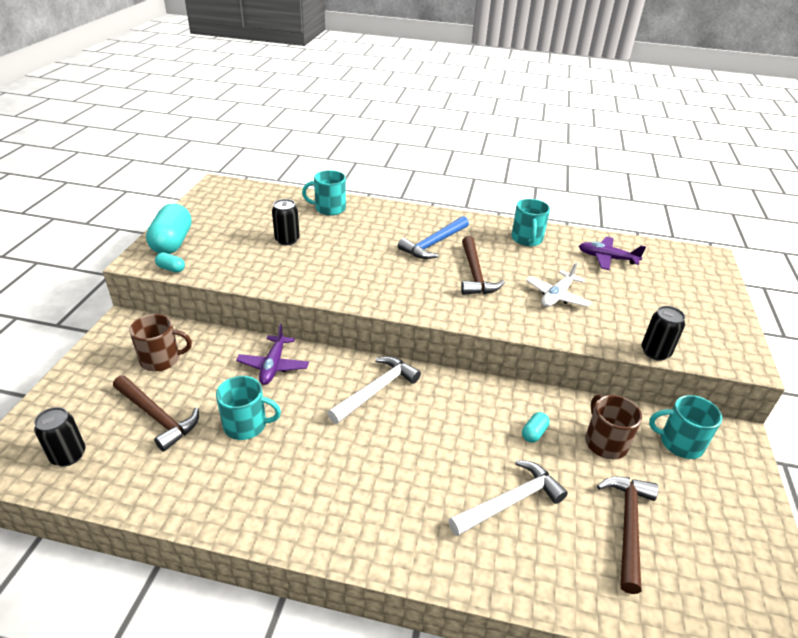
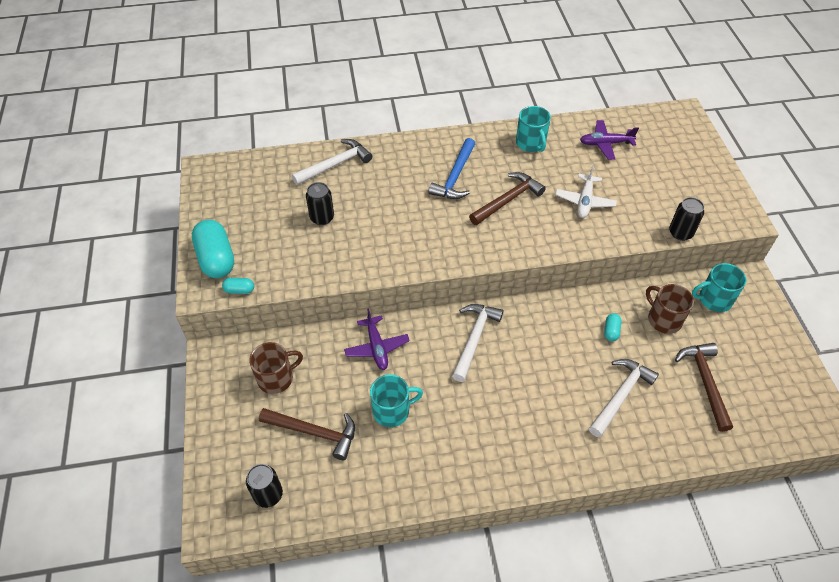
camera: 20 degrees left, 15 degrees up
(329, 208) = (335, 164): turquoise mug -> white hammer
(475, 274) = (508, 200): brown hammer -> brown hammer turned 105 degrees counterclockwise

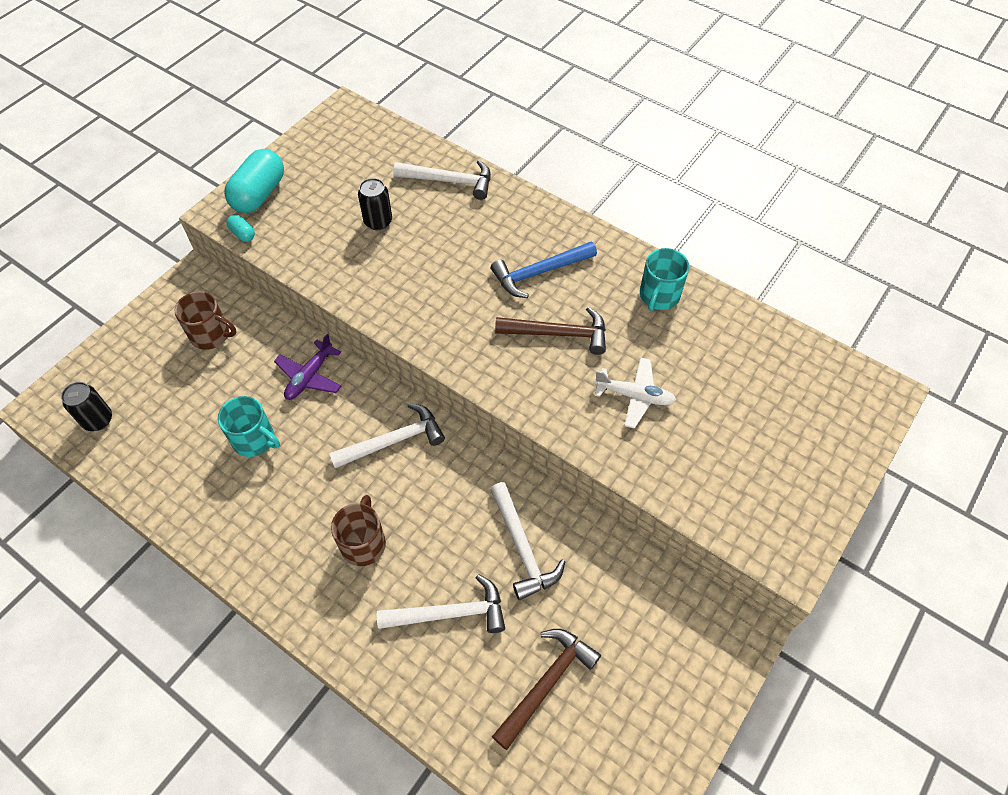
camera: 45 degrees right, 5 degrees up
(314, 433) = (182, 403): brown hammer -> none
(585, 201) = (634, 396): white plane -> white plane turned 135 degrees counterclockwise
(605, 144) = (740, 356): purple plane -> none
(611, 331) = (522, 548): turquoise capsule -> white hammer
(663, 319) = (589, 586): brown mug -> brown mug (363, 543)
(680, 233) = (692, 512): black can -> none
(714, 299) = (671, 617): turquoise mug -> none

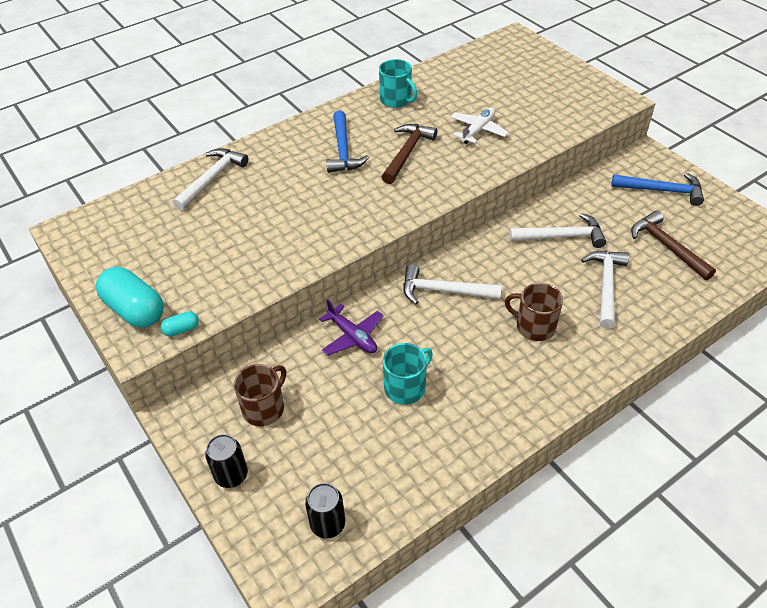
camera: 70 degrees left, 10 degrees down
(378, 221) = (229, 230): black can -> black can (231, 475)
(394, 441) = (443, 291): white hammer -> white hammer turned 75 degrees counterclockwise
(663, 666) = (662, 191): none -> blue hammer

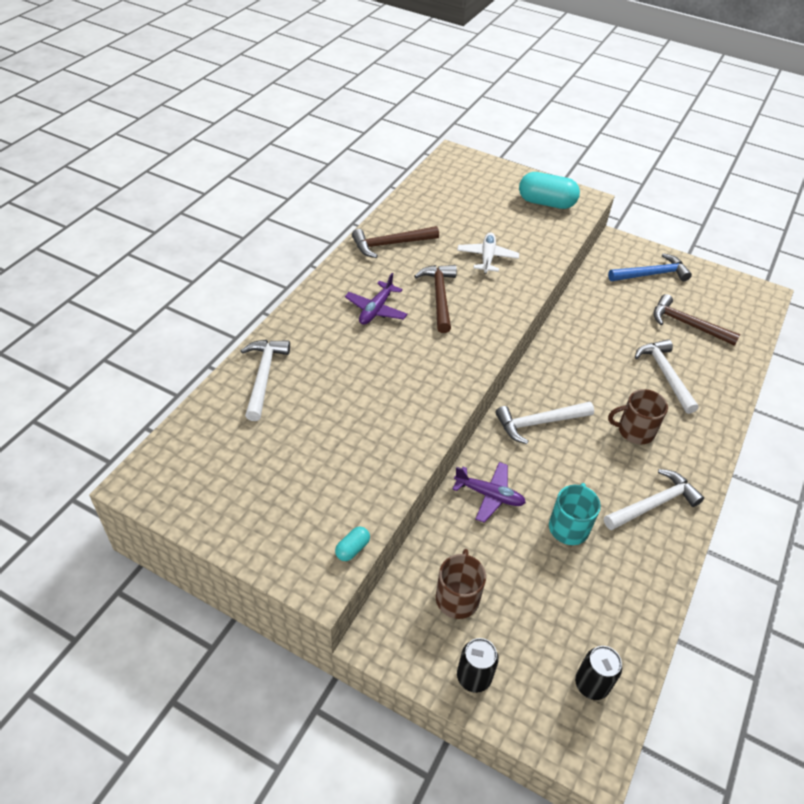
camera: 30 degrees left, 0 degrees up
(135, 310) = (287, 545): turquoise capsule -> turquoise capsule (546, 203)
(343, 150) = (376, 309): blue hammer -> purple plane
(396, 100) = (390, 244): turquoise mug -> brown hammer
(562, 237) = (602, 340): white hammer -> white hammer (654, 504)

